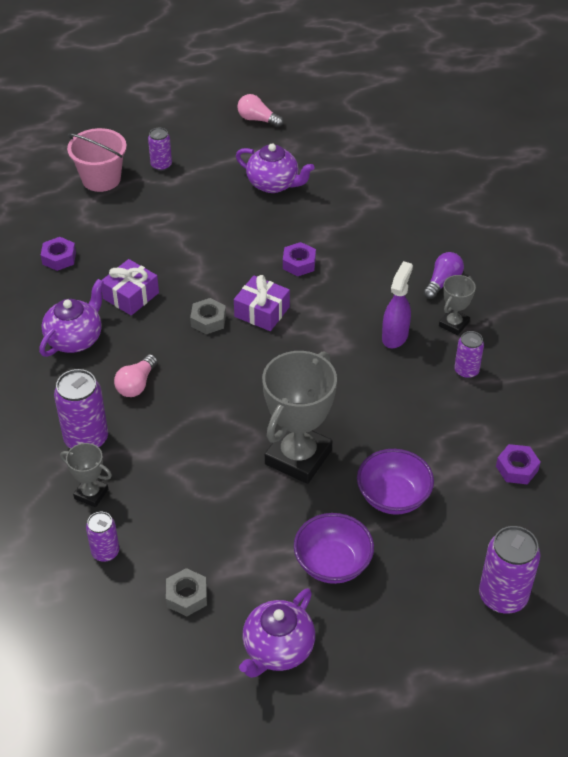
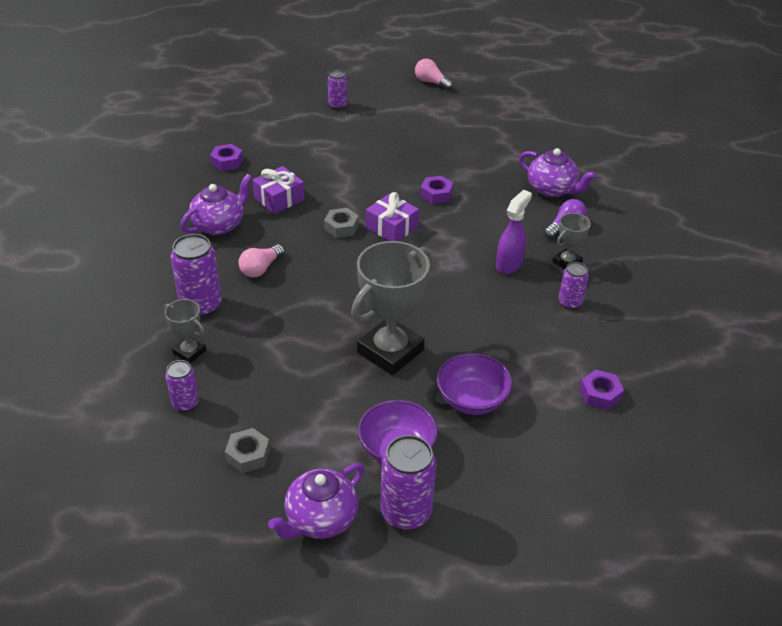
camera: 10 degrees right, 5 degrees down
(101, 179) = (283, 109): pink bucket -> none
(274, 184) = (431, 131): purple teapot -> purple teapot (552, 189)
(503, 596) = (559, 510): purple can -> purple can (406, 513)

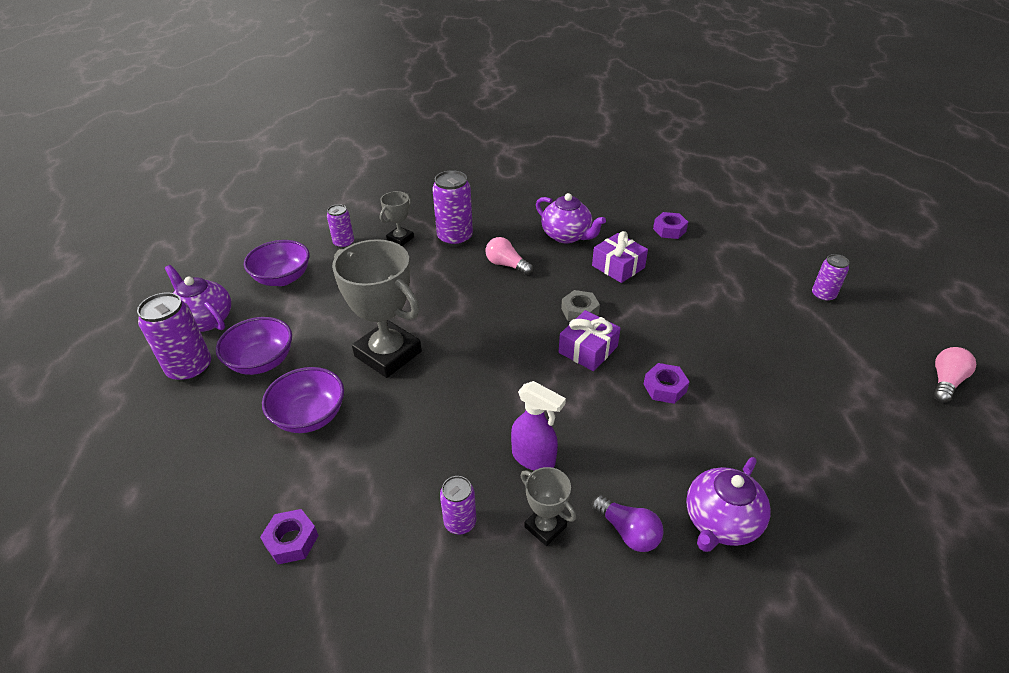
camera: 90 degrees right, 0 degrees up
(248, 455) = (282, 278): grey nut -> purple bowl

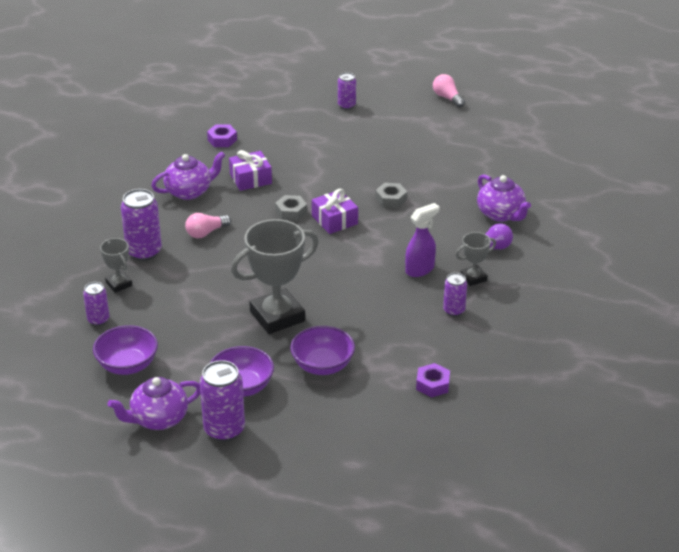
camera: 70 degrees left, 5 degrees down
(664, 388) = (391, 199): purple nut -> grey nut

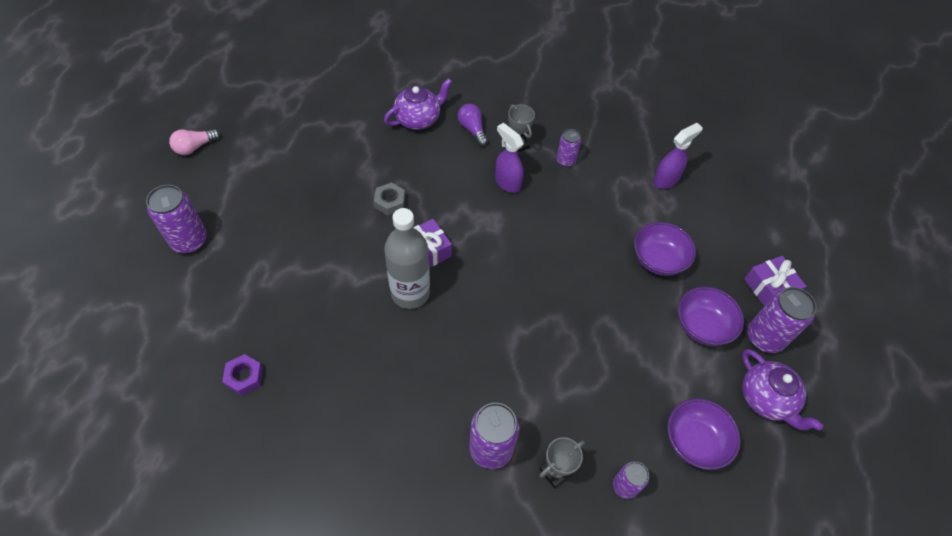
camera: 95 degrees left, 20 degrees up
(189, 191) = (362, 407): purple teapot -> none
(206, 233) = (450, 380): pink light bulb -> none
(250, 179) = (339, 338): purple gift -> purple gift (769, 288)
(277, 316) = (592, 300): grey trophy -> none
(291, 212) = (410, 293): grey nut -> grey bottle
(346, 105) = (189, 241): purple can -> purple can, size x1.70
(432, 384) = (666, 180): purple nut -> purple spray bottle

